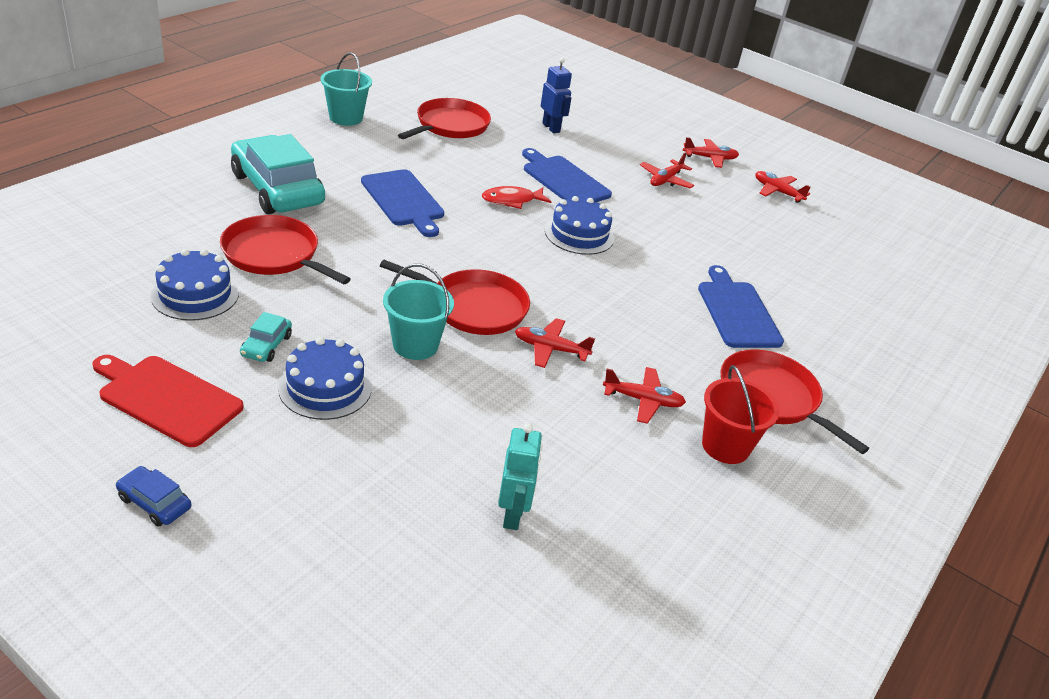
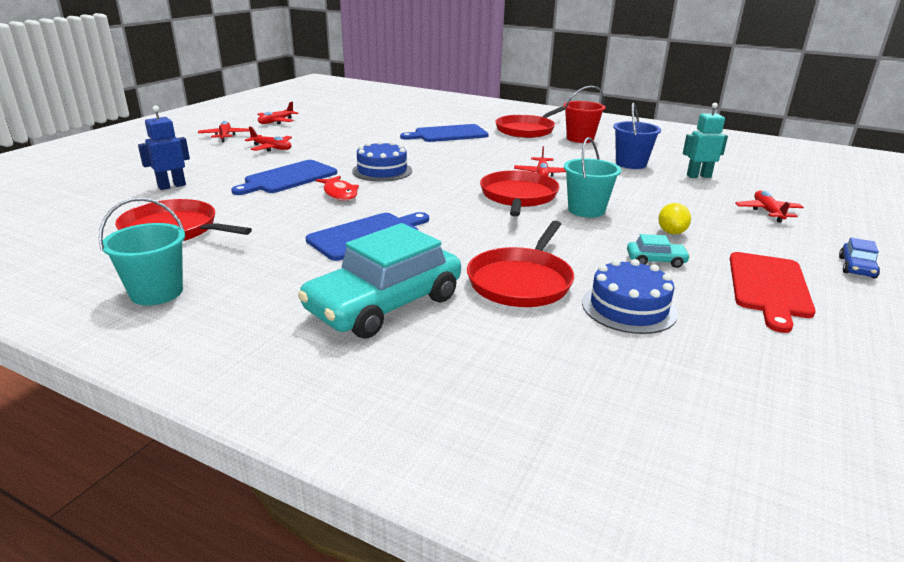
camera: 95 degrees left, 10 degrees down
(325, 387) = (671, 232): blue cake -> yellow lemon
(584, 456) = (631, 164): none -> blue bucket
(643, 400) = (564, 153): red plane -> red plane (767, 212)

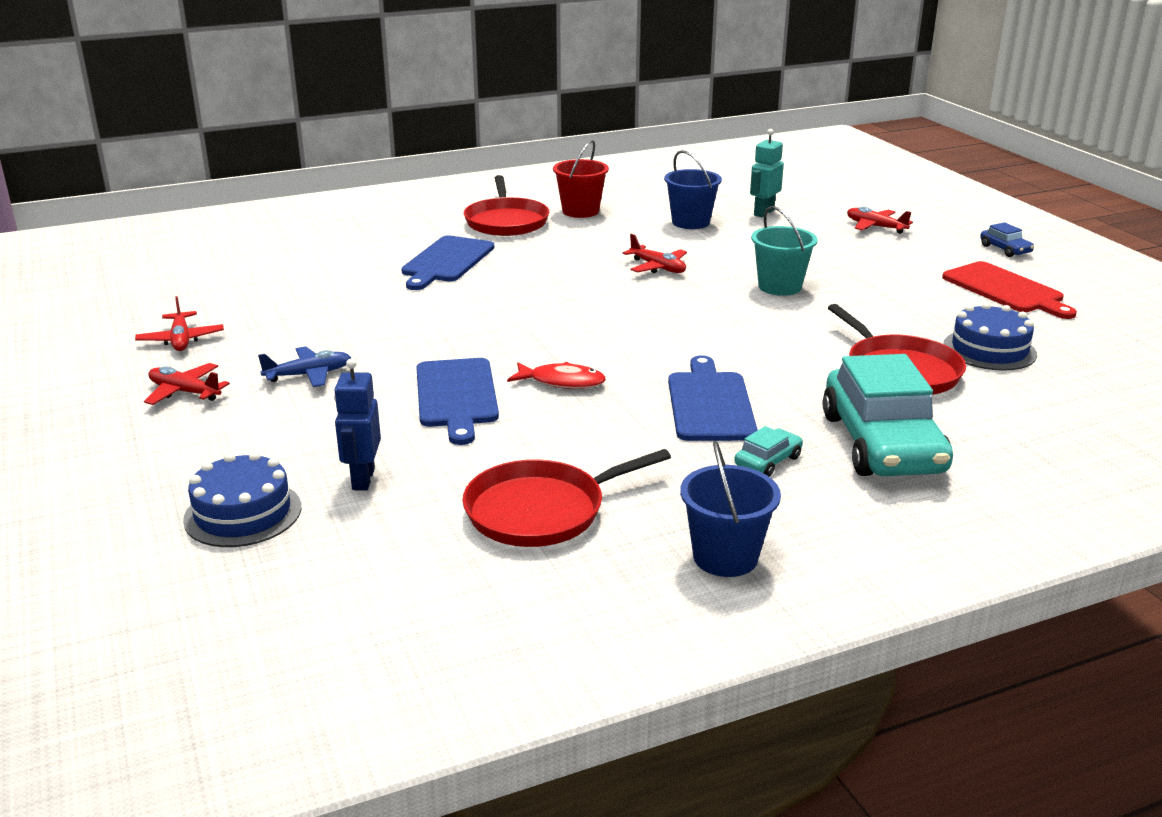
camera: 50 degrees left, 0 degrees up
(156, 292) = (725, 557): turquoise bucket -> blue bucket
(271, 148) = (308, 375): red plane -> blue plane
(382, 171) = (519, 337): blue cake -> blue cake (243, 513)
(518, 196) = (704, 300): red pan -> none
(655, 260) = (918, 305): turquoise car -> turquoise car (768, 461)
(671, 232) = (871, 276): yellow lemon -> none

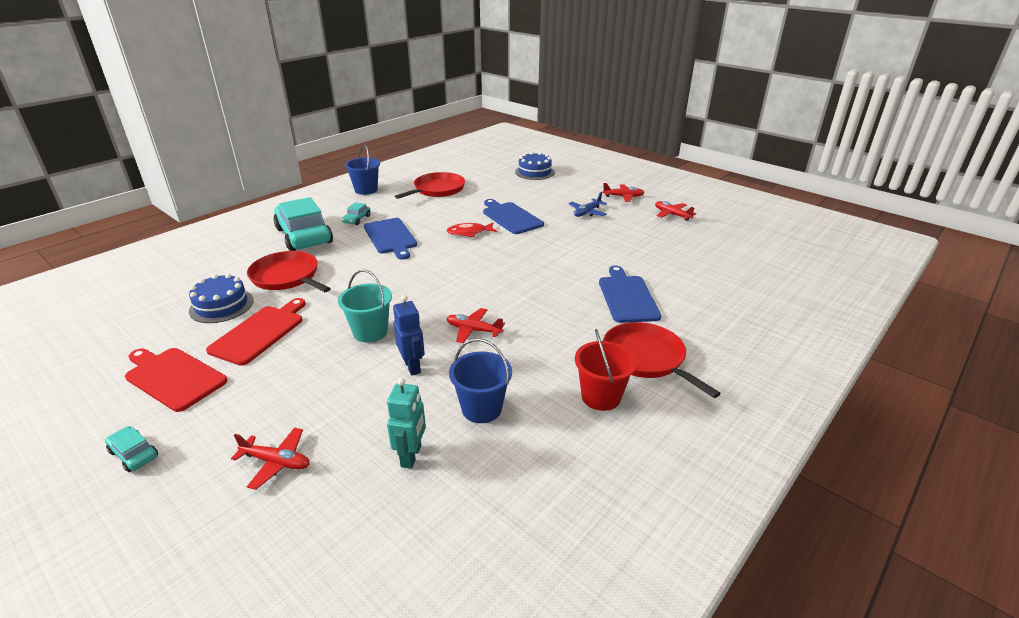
camera: 155 degrees right, 5 degrees up
(362, 479) = (509, 186): blue robot -> blue robot (412, 366)
(920, 310) = (260, 332): none -> red cutting board
(1005, 249) = (134, 454): blue car -> turquoise car

